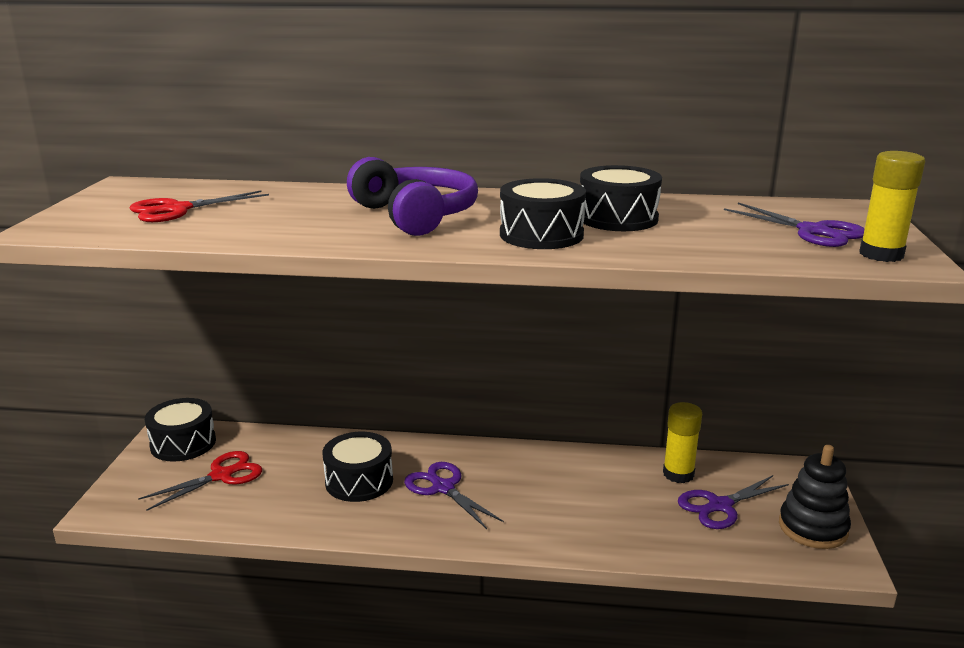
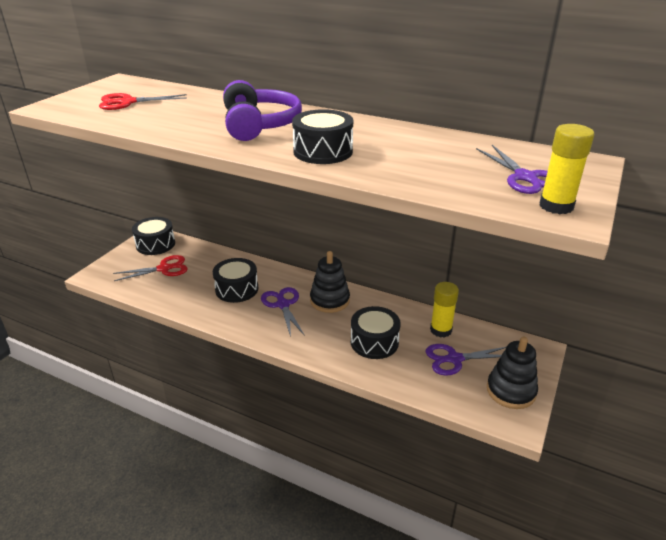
camera: 20 degrees right, 10 degrees up
(506, 468) = (329, 300): none -> black stacking toy
(618, 218) = (390, 145): black drum -> black drum (374, 342)

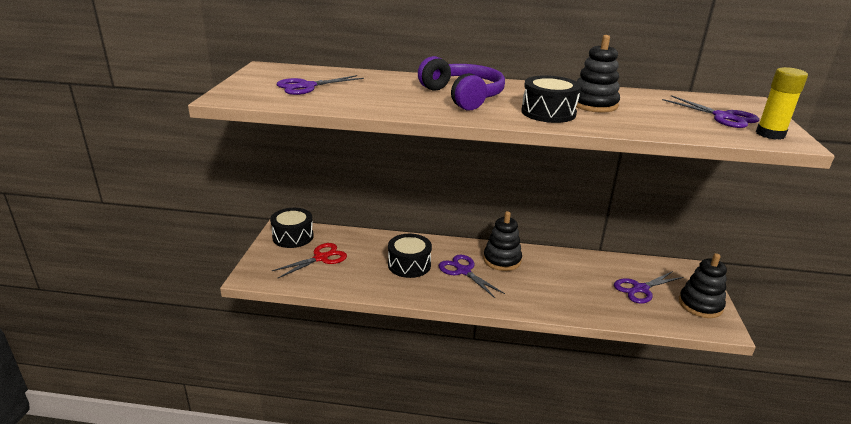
camera: 20 degrees left, 5 degrees down
(128, 102) = (307, 86): red scissors -> purple scissors
(374, 342) = (567, 288): black drum -> none
(387, 147) = (594, 104): none -> black stacking toy
(441, 330) = (612, 268): yellow glue stick -> none

